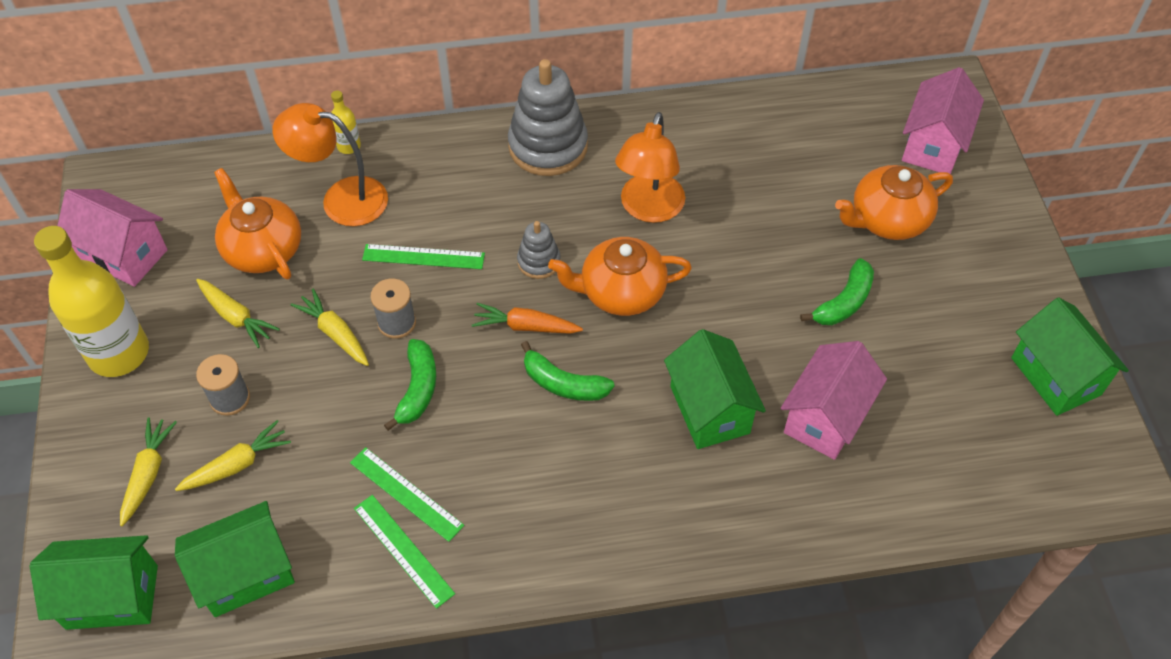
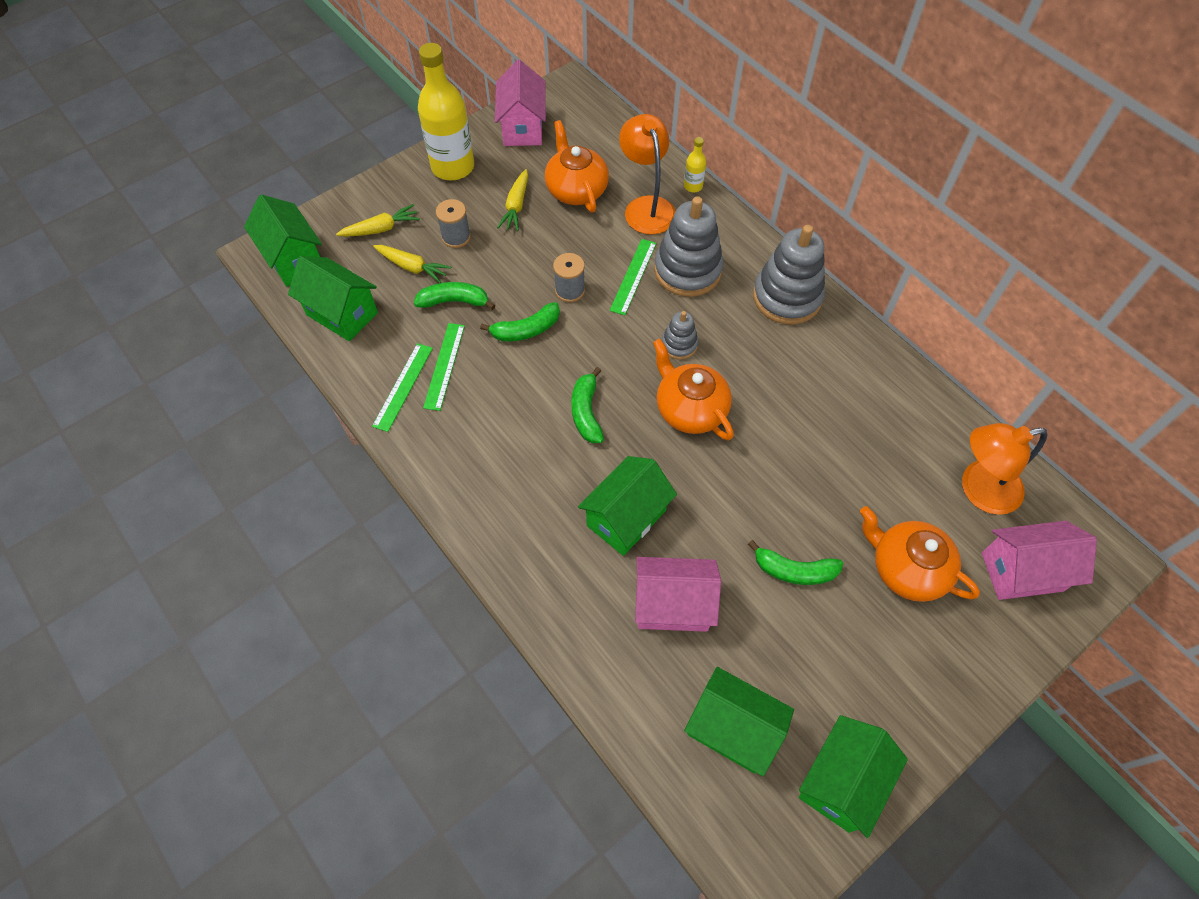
camera: 60 degrees right, 5 degrees up
(262, 249) = (576, 189): orange teapot -> orange teapot turned 45 degrees counterclockwise
(323, 443) = (454, 301): none -> green banana
(335, 333) = (539, 262): yellow carrot -> none
(423, 257) = (633, 276): green ruler -> green ruler turned 45 degrees clockwise
(453, 207) = (687, 270): none -> grey stacking toy
(525, 326) = (618, 365): orange carrot -> none
(649, 209) = (780, 390): orange lamp -> orange lamp (979, 490)
(972, 433) = (732, 729): none -> green house

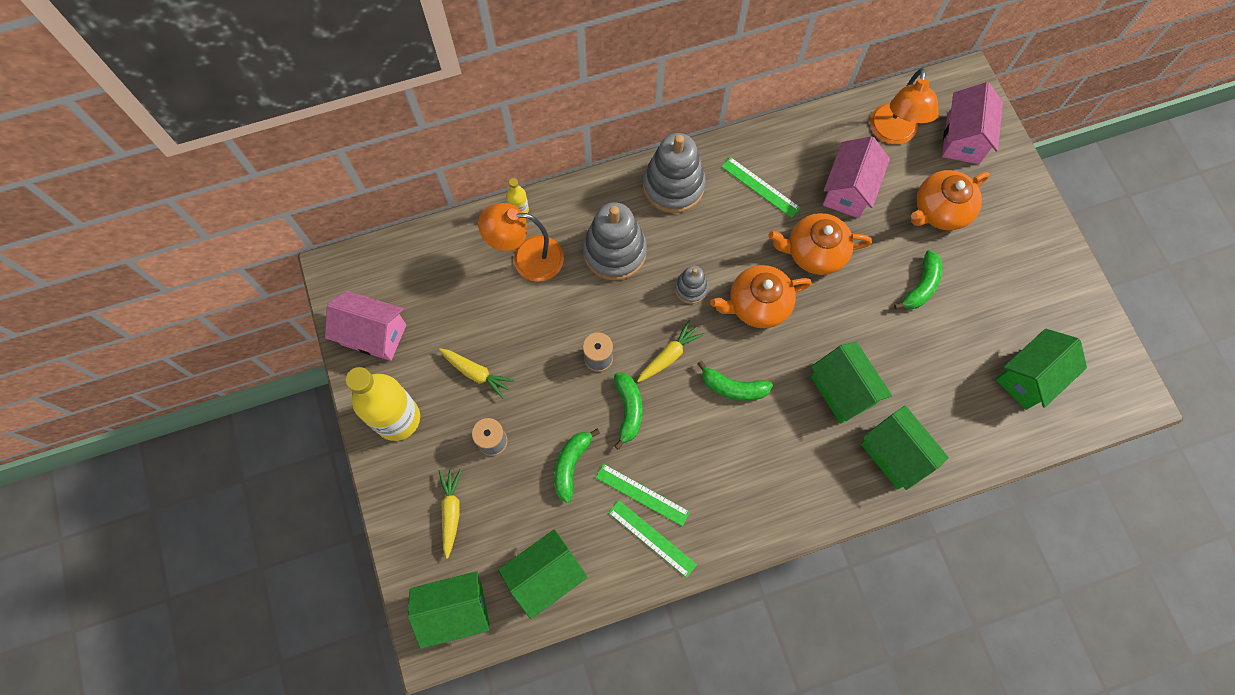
camera: 70 degrees left, 10 degrees up
(412, 267) = (514, 493): yellow carrot -> yellow carrot (669, 355)
(576, 189) = (479, 312): orange teapot -> orange teapot (814, 252)
(633, 276) = (603, 298): green ruler -> green ruler (760, 187)
(672, 605) = (925, 383): pink house -> pink house (848, 190)
(841, 781) = (1079, 322): green house -> green house (894, 454)

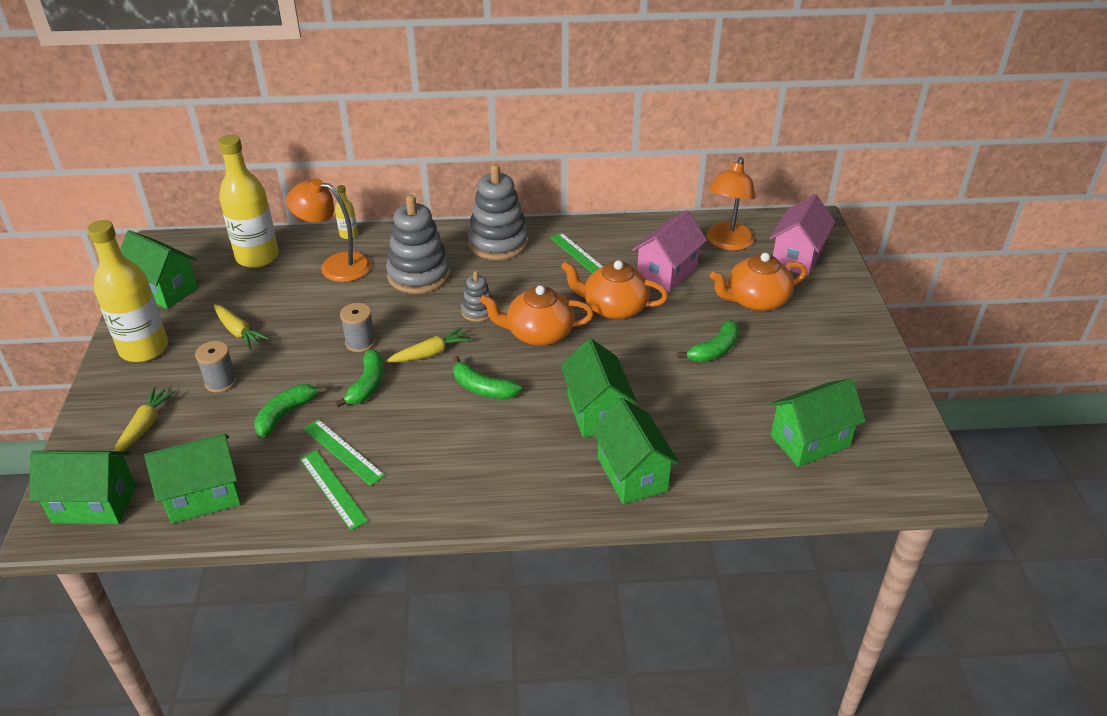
camera: 15 degrees right, 30 degrees down
(374, 335) = (164, 290): pink house -> green house
(443, 265) = (257, 257): none -> yellow bottle

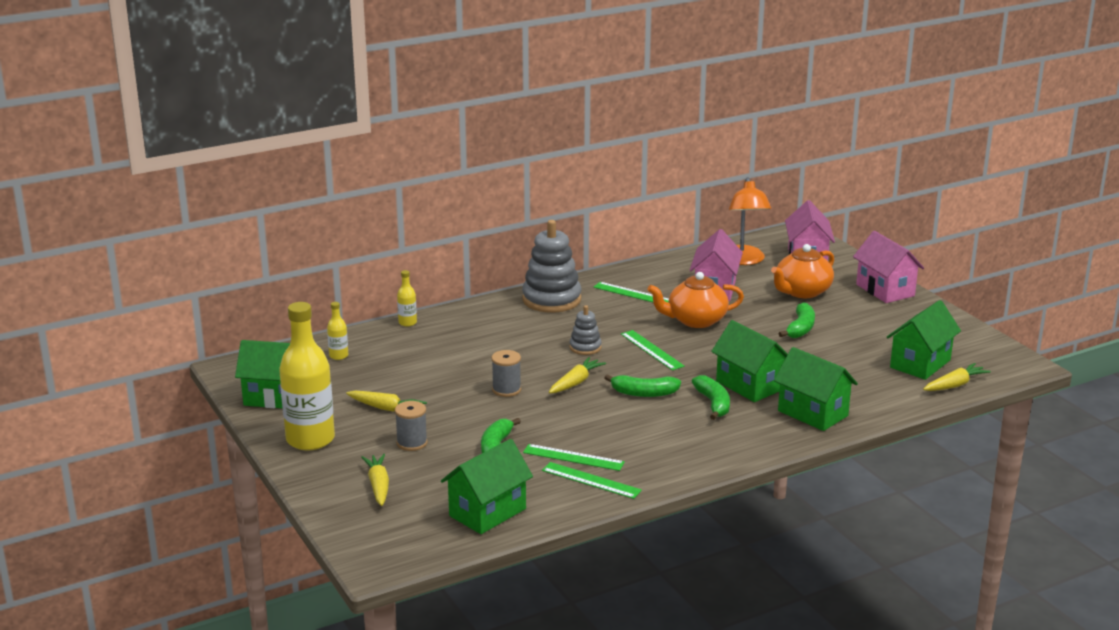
camera: 25 degrees left, 15 degrees down
(94, 504) = (397, 542): green house -> none
(257, 257) = (338, 356): yellow bottle -> yellow bottle, size x0.43
(335, 265) = (421, 346): orange lamp -> none
(367, 385) = (545, 414): green banana -> green banana (713, 404)
(419, 275) = (506, 335): grey stacking toy -> none
(538, 333) = (651, 350): orange teapot -> green ruler
(827, 486) = (955, 385): none -> yellow carrot
(850, 323) = (885, 290): none -> pink house

